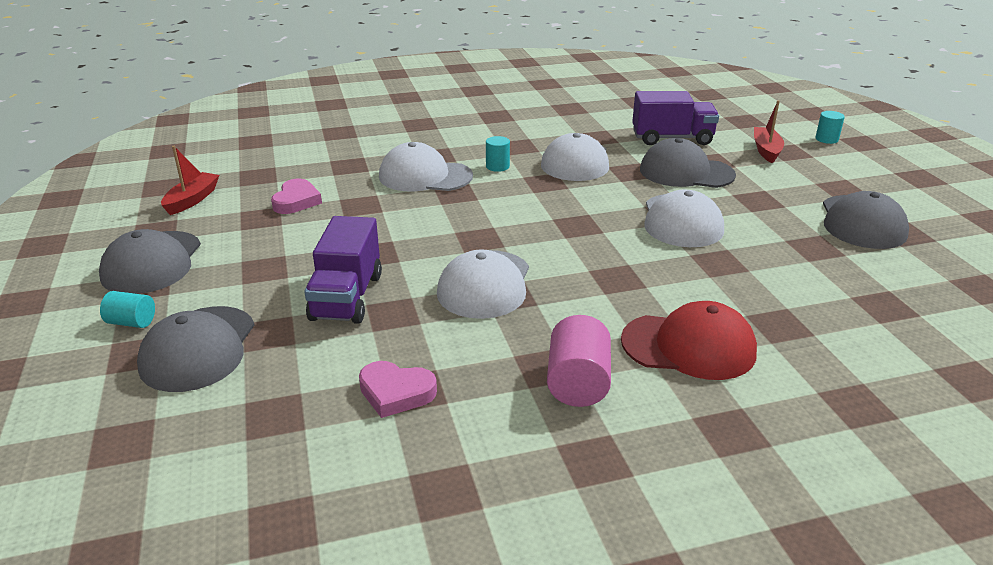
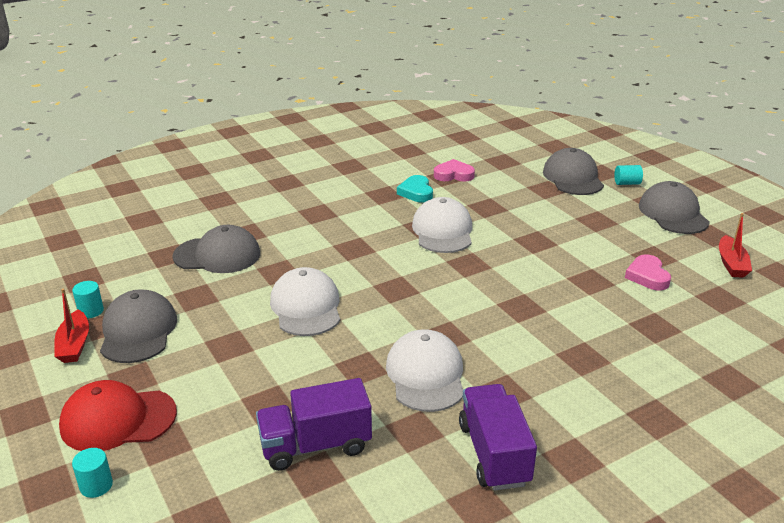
camera: 165 degrees right, 0 degrees up
(347, 297) = (523, 211): purple truck -> purple truck (494, 454)
(425, 176) = (567, 324): white cap -> none
(487, 361) = (416, 192): none -> turquoise heart
(497, 166) = (505, 351): turquoise cylinder -> turquoise cylinder (91, 311)
(577, 383) = (364, 189): pink cylinder -> none
(686, 172) = (299, 376): grey cap -> grey cap (217, 255)
(689, 346) = (304, 213): red cap -> red cap (118, 420)
(766, 150) = (193, 439): red boat -> red boat (74, 345)

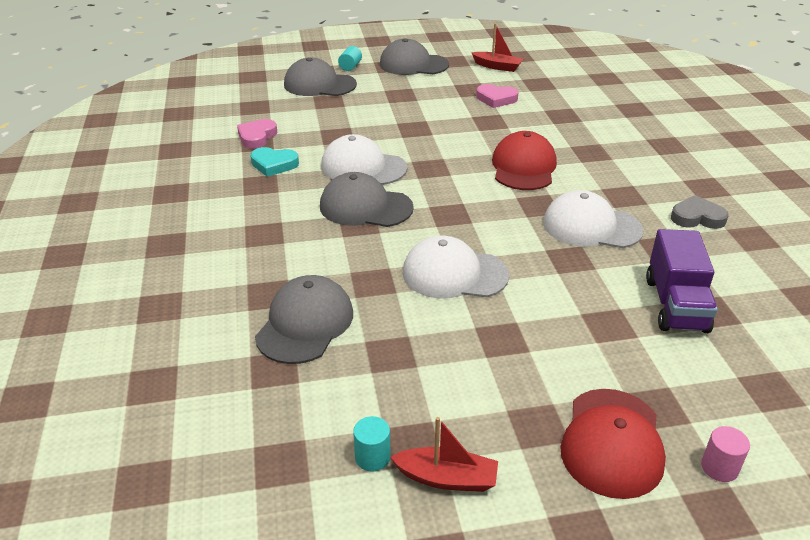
camera: 70 degrees left, 5 degrees up
(96, 485) = (719, 467): turquoise cylinder -> pink cylinder
(138, 331) = (442, 412): grey cap -> grey cap (365, 207)
(494, 454) = (697, 217): purple truck -> grey heart
(512, 316) = (523, 167): none -> red cap

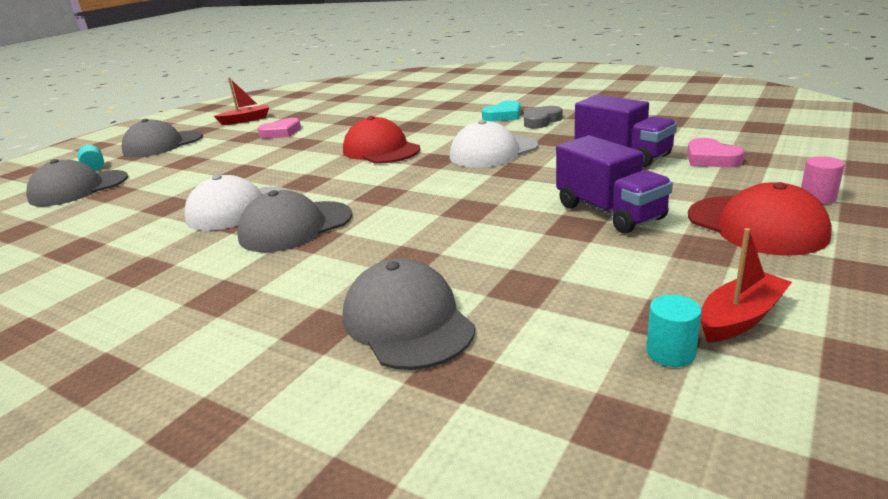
camera: 45 degrees left, 10 degrees down
(257, 137) = (66, 245): pink heart -> pink heart (711, 159)
(274, 164) = (129, 251): turquoise heart -> turquoise heart (503, 115)
(454, 274) = (461, 218): white cap -> none
(546, 346) = (609, 212): none -> purple truck

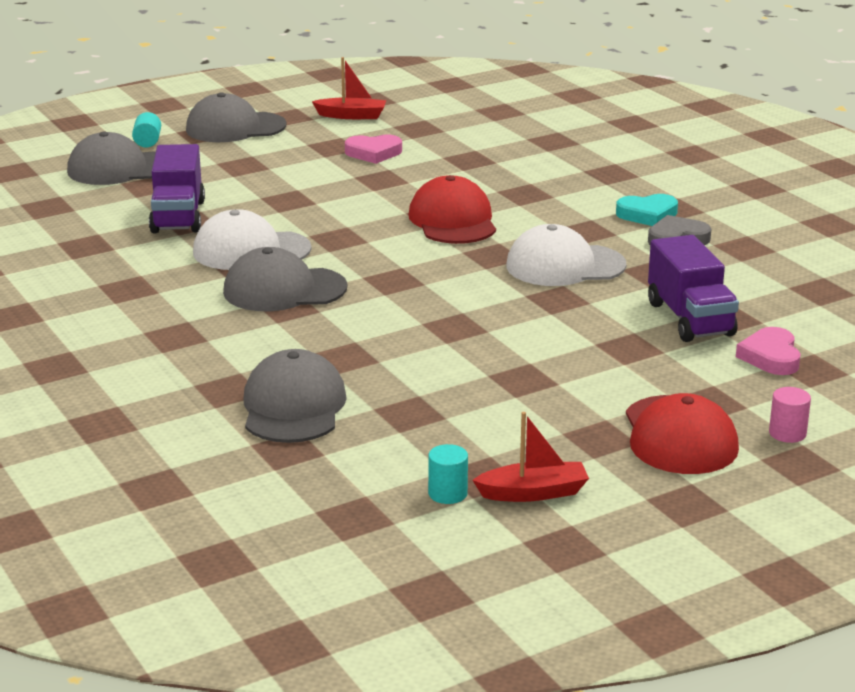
camera: 25 degrees right, 0 degrees up
(609, 212) = (574, 376): purple truck -> purple truck (178, 217)

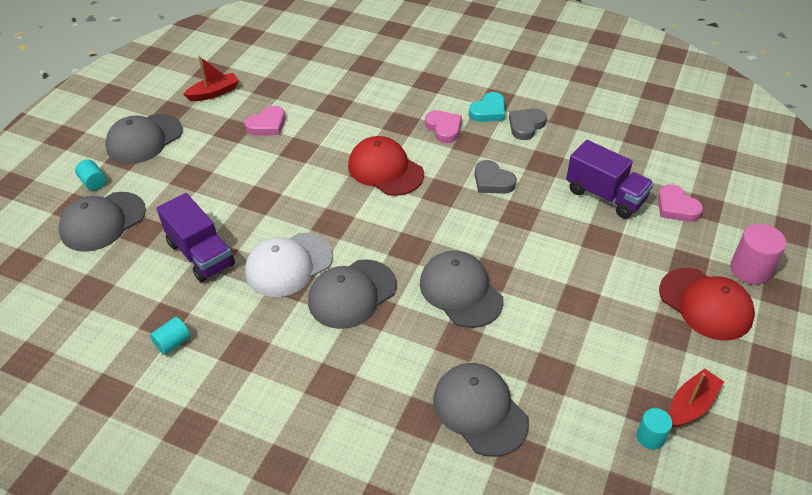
camera: 35 degrees left, 20 degrees up
(73, 261) = (173, 343): none -> turquoise cylinder
(400, 327) = (460, 291): none -> grey cap
(565, 266) = (492, 181): white cap -> grey heart
(570, 212) = (444, 128): none -> pink heart
(787, 433) = (750, 269): pink cylinder -> pink cylinder, size x1.66

